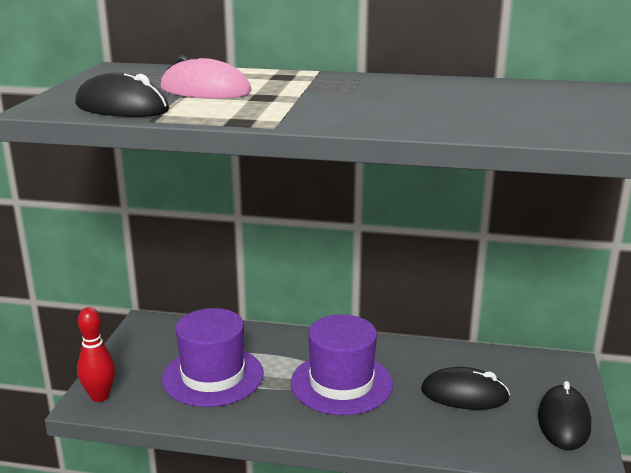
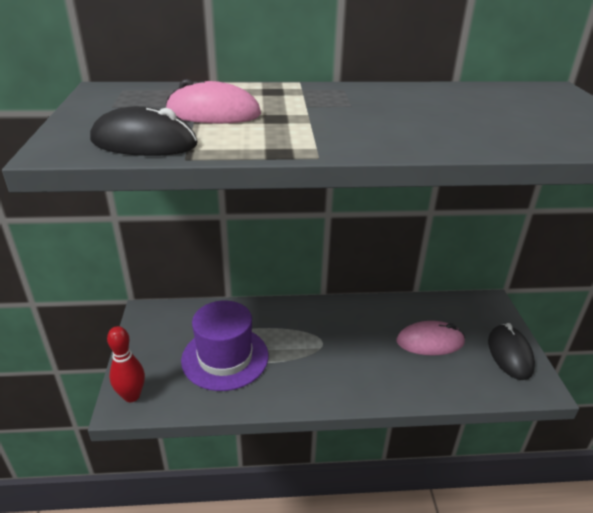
camera: 15 degrees left, 10 degrees up
(341, 383) = (333, 347): purple hat -> none
(464, 394) = (430, 342): black mouse -> pink mouse

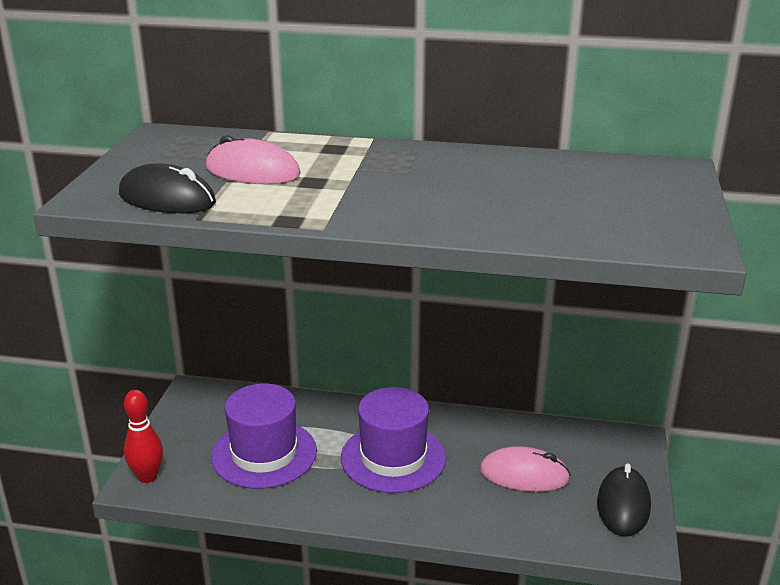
camera: 15 degrees right, 5 degrees down
(328, 344) = (393, 457): none -> purple hat

